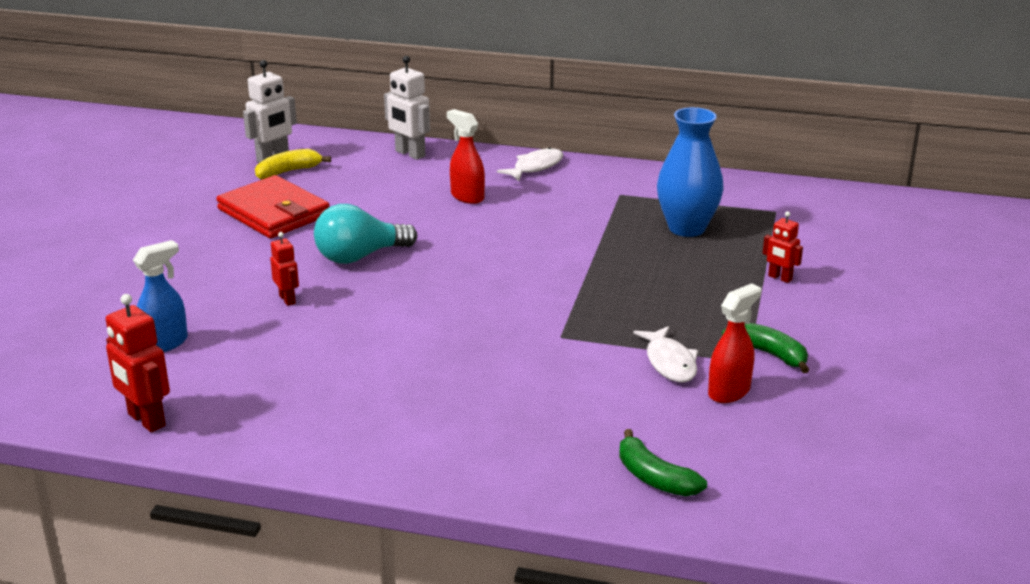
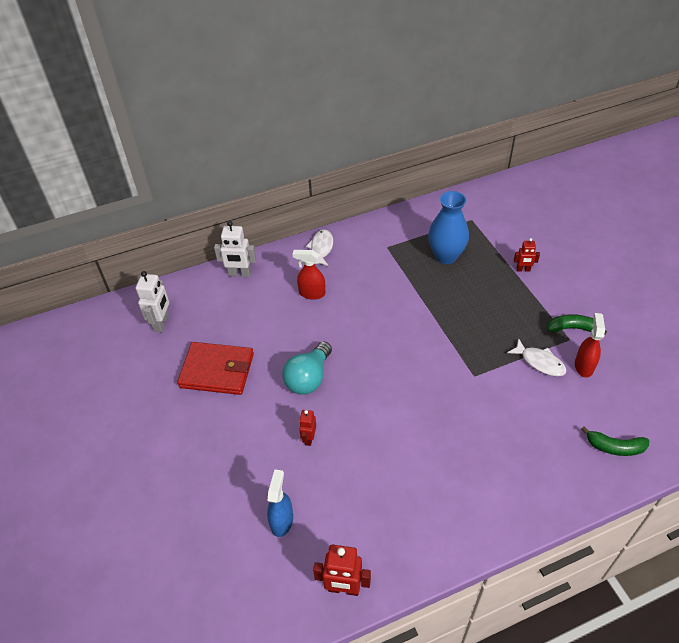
camera: 35 degrees left, 20 degrees up
(287, 299) = (309, 438): red robot -> red robot turned 105 degrees counterclockwise
(288, 172) = (184, 330): yellow banana -> none

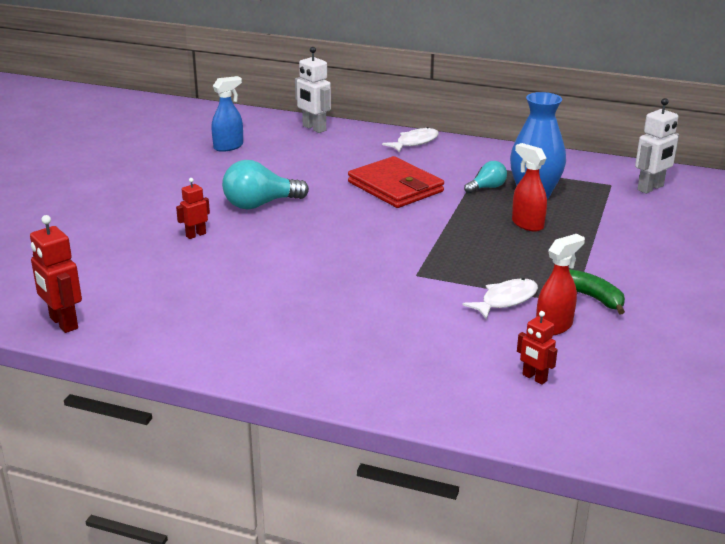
camera: 40 degrees right, 20 degrees down
(161, 323) = (203, 128): white robot -> white robot (651, 188)
(217, 371) = (197, 168): red wallet -> red wallet (395, 187)
(282, 521) = (90, 264): blue spray bottle -> blue spray bottle (228, 147)
(311, 293) = (355, 162): red spray bottle -> red spray bottle (527, 224)
(415, 267) = (487, 187): none -> turquoise light bulb
(523, 270) = (608, 237): red robot -> red robot (534, 378)
(540, 362) = (506, 300): white fish -> white fish turned 120 degrees counterclockwise
(615, 447) = (480, 393): green banana -> none

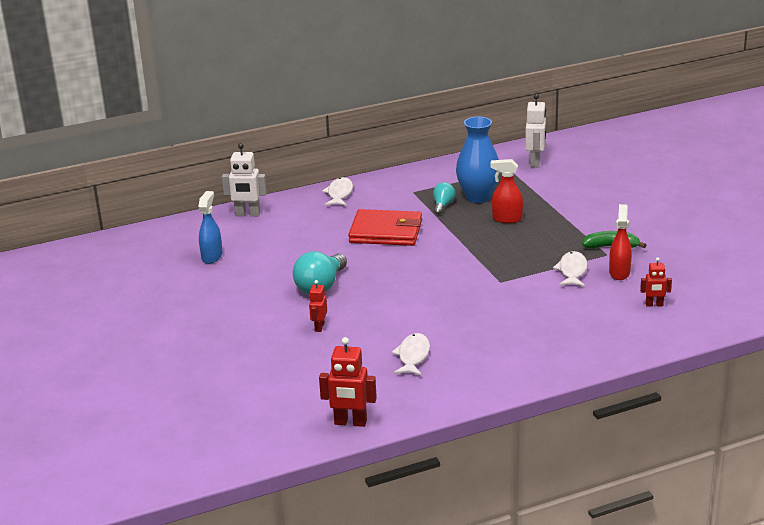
camera: 40 degrees left, 0 degrees up
(217, 297) = (413, 356): none -> white fish

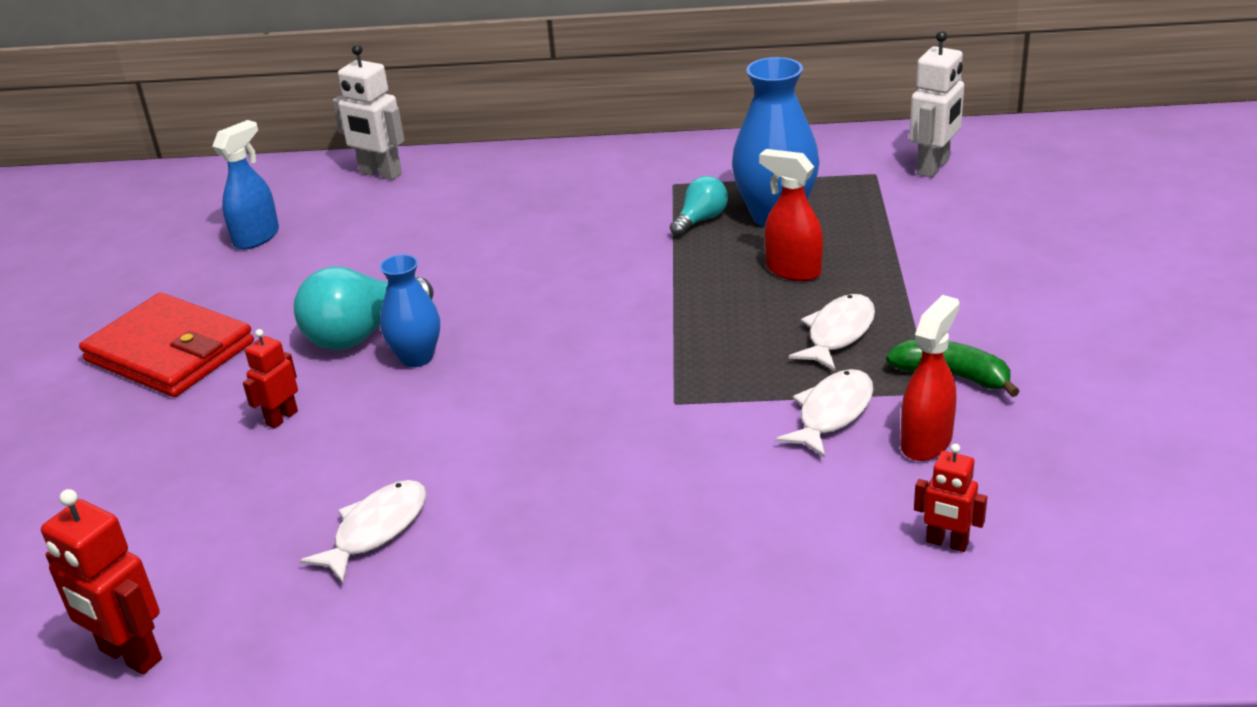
camera: 25 degrees right, 5 degrees up
(339, 194) = (551, 164): white fish -> white fish (838, 333)
(360, 290) = (416, 357): none -> blue vase
(386, 232) = (562, 251): red wallet -> red wallet (170, 352)

